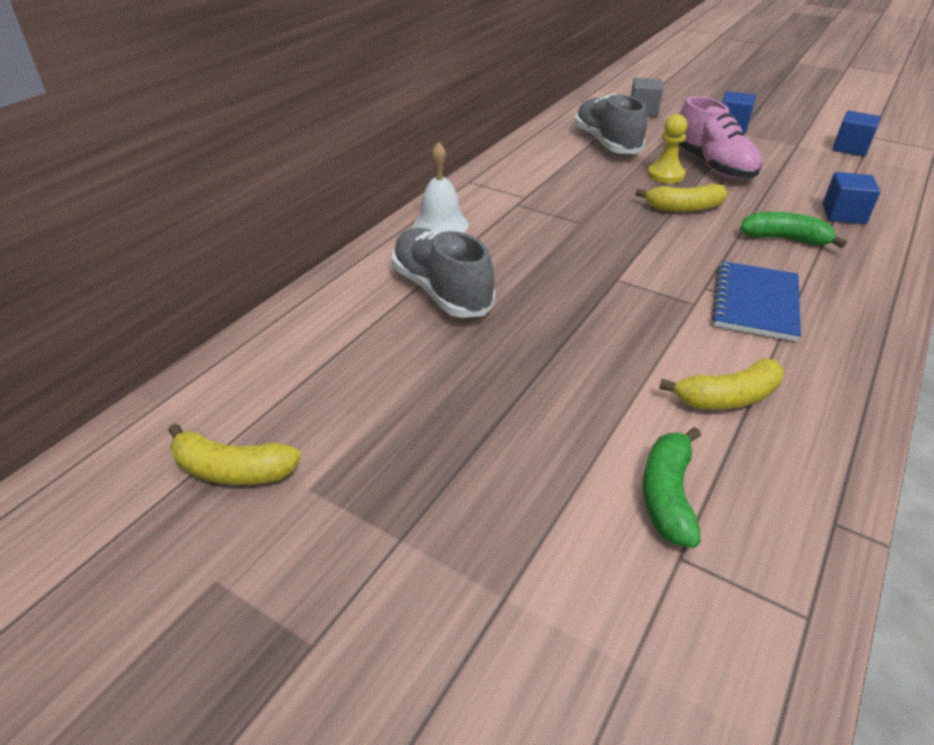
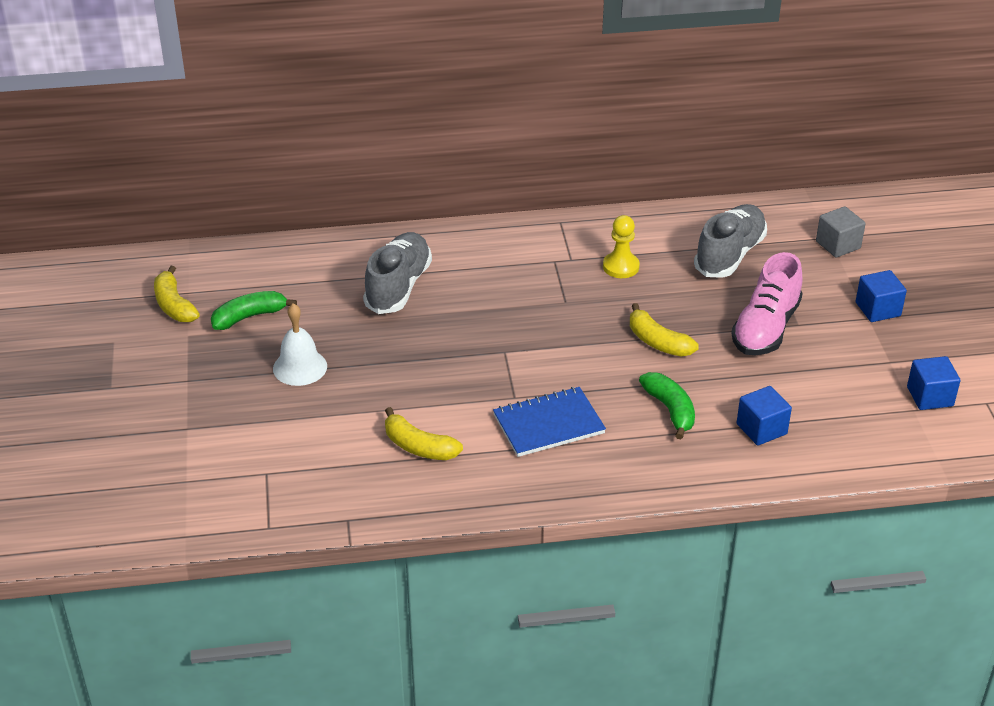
camera: 50 degrees right, 0 degrees up
(440, 225) = (478, 243): white bell -> white bell (300, 367)
(665, 175) = (708, 310): yellow pawn -> yellow pawn (621, 267)
(668, 495) = (306, 453): green banana -> green banana (249, 317)

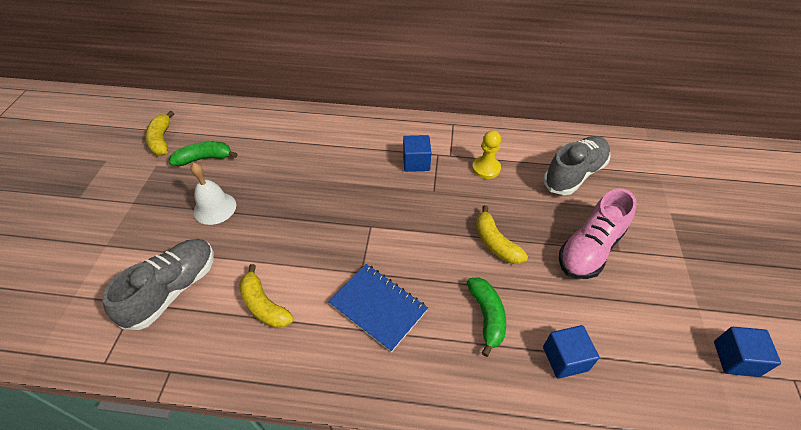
camera: 15 degrees right, 10 degrees up
(398, 287) = (317, 154): grey shoe -> grey shoe (173, 290)
(548, 424) = (378, 307): blue notebook -> blue notebook turned 45 degrees clockwise
(838, 245) = (665, 181): grey cube -> none
(878, 309) = (693, 250): blue cube -> blue cube (416, 162)

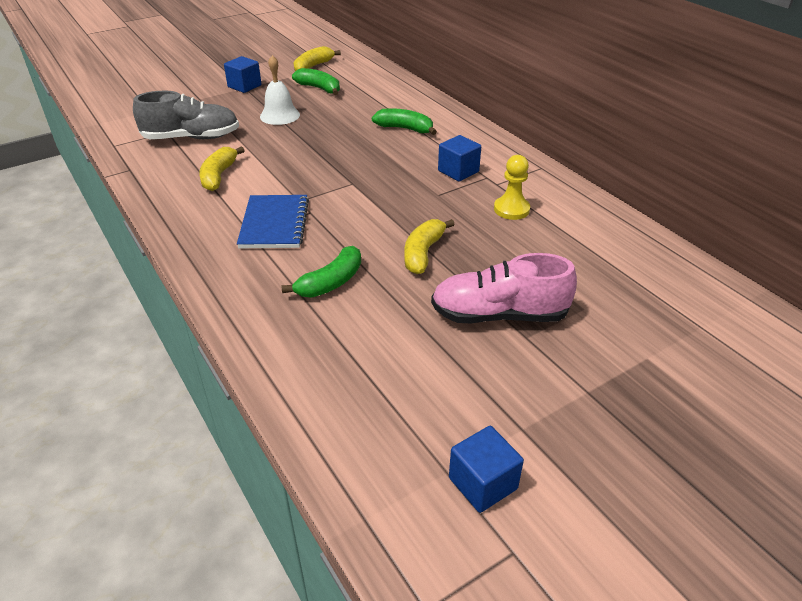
camera: 50 degrees right, 10 degrees down
(329, 152) = (405, 129): none -> green banana
(565, 359) = (336, 348): blue cube -> blue cube (244, 86)
(574, 174) = (594, 265): grey shoe -> none

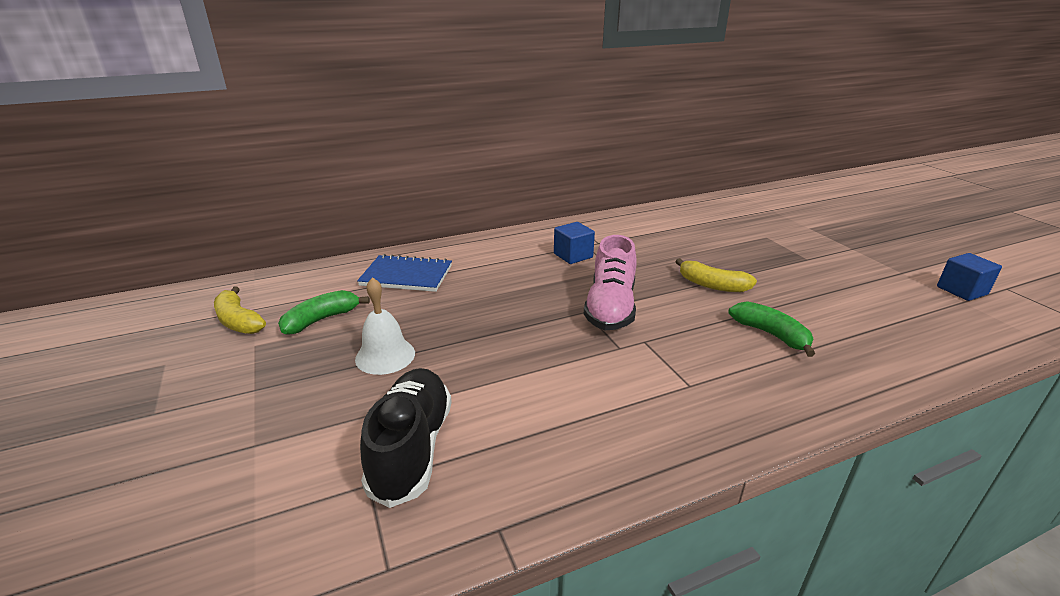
camera: 80 degrees left, 10 degrees down
(192, 138) = (412, 448): grey shoe -> black shoe
(219, 176) = (548, 414): yellow banana -> none
(244, 86) = (249, 389): blue cube -> none
(274, 224) = (670, 366): blue notebook -> blue notebook (406, 276)
(405, 129) = (474, 272): green banana -> none
(499, 315) = (786, 265): pink shoe -> pink shoe (610, 307)
(511, 209) = (640, 242): yellow pawn -> none

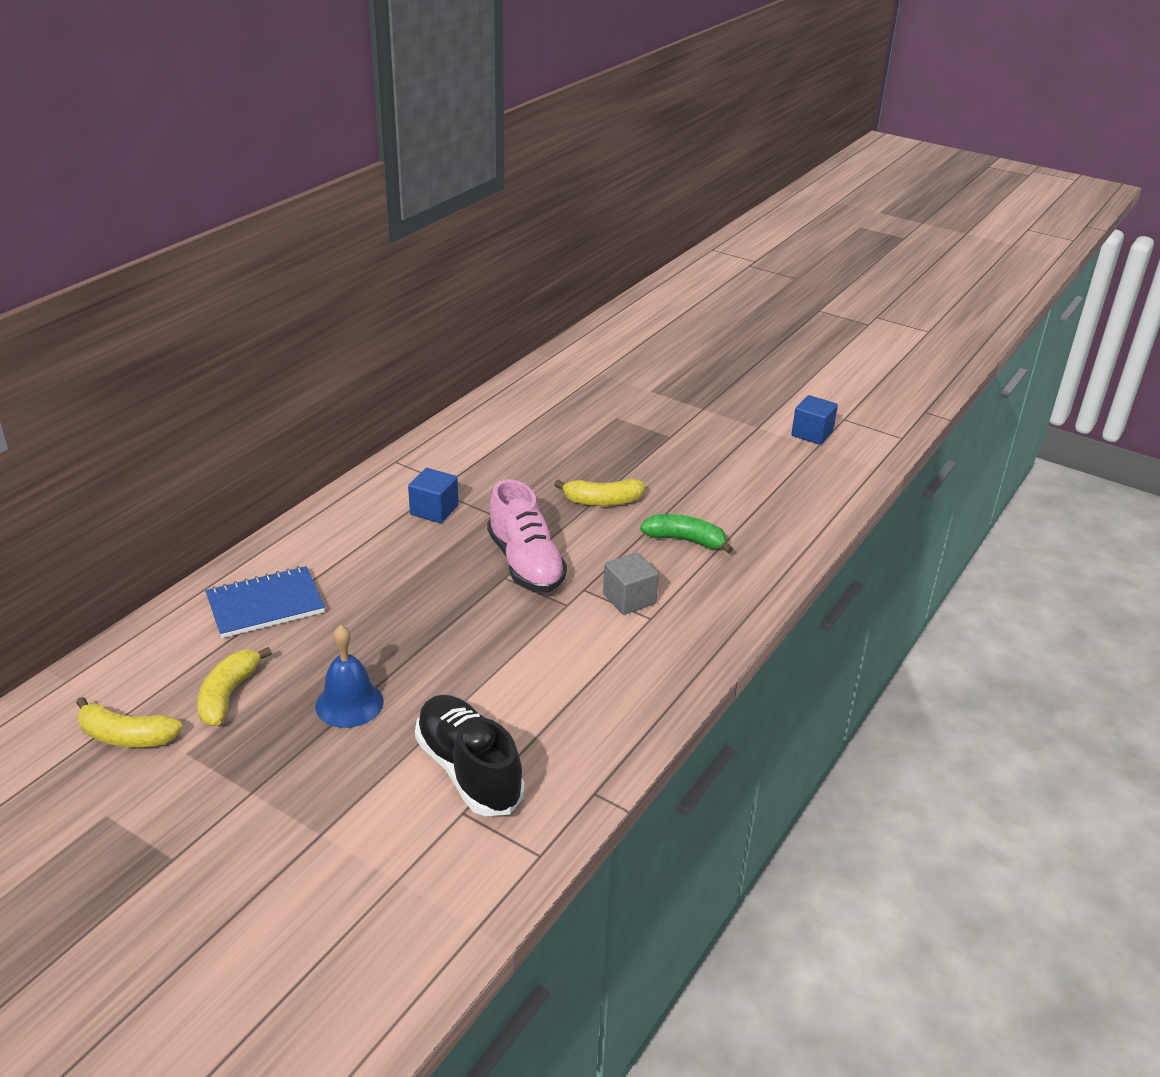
camera: 35 degrees left, 5 degrees up
(321, 320) = (228, 695): green banana -> yellow banana
(385, 356) = (349, 703): white bell -> blue bell
(680, 362) = (629, 599): none -> grey cube

